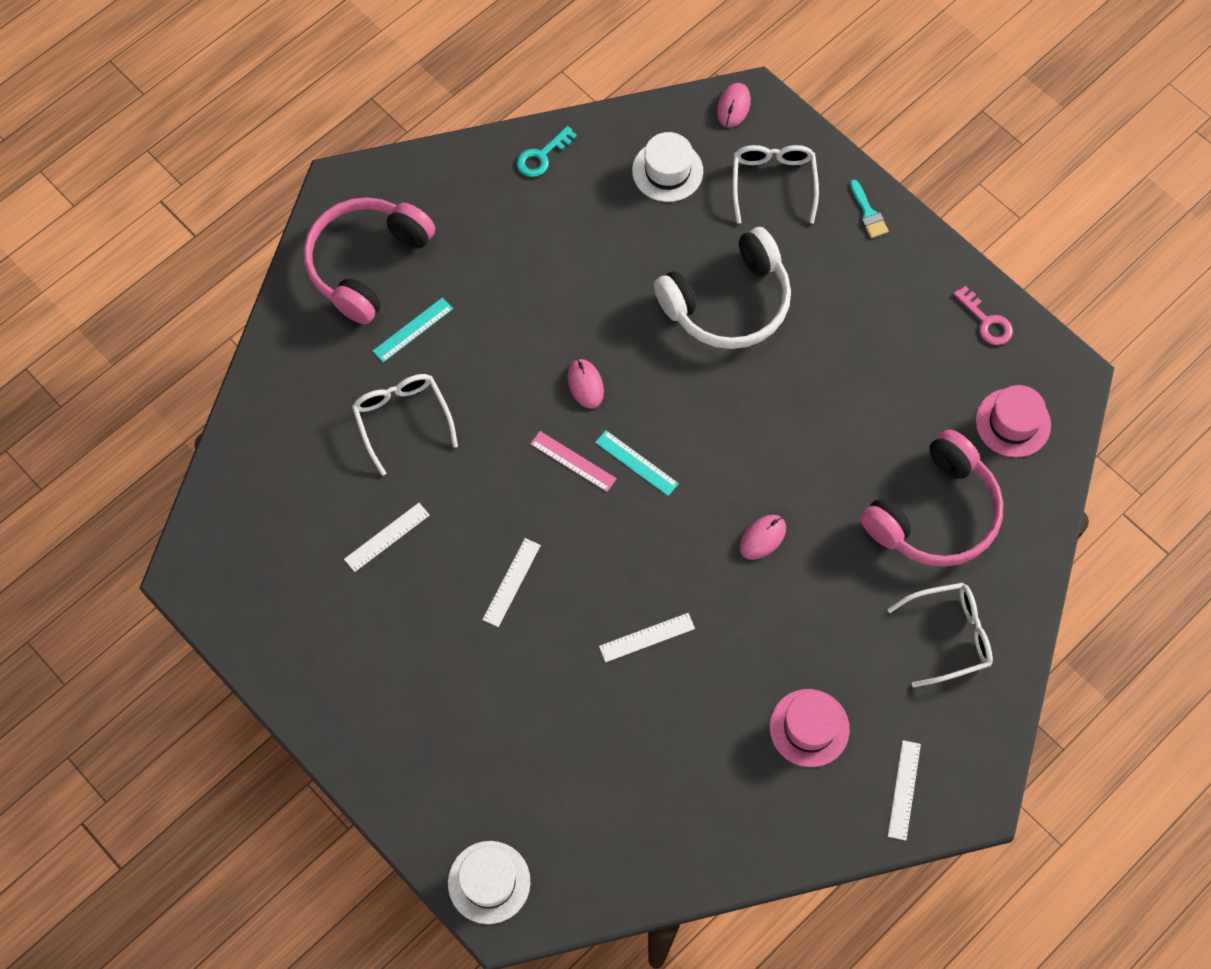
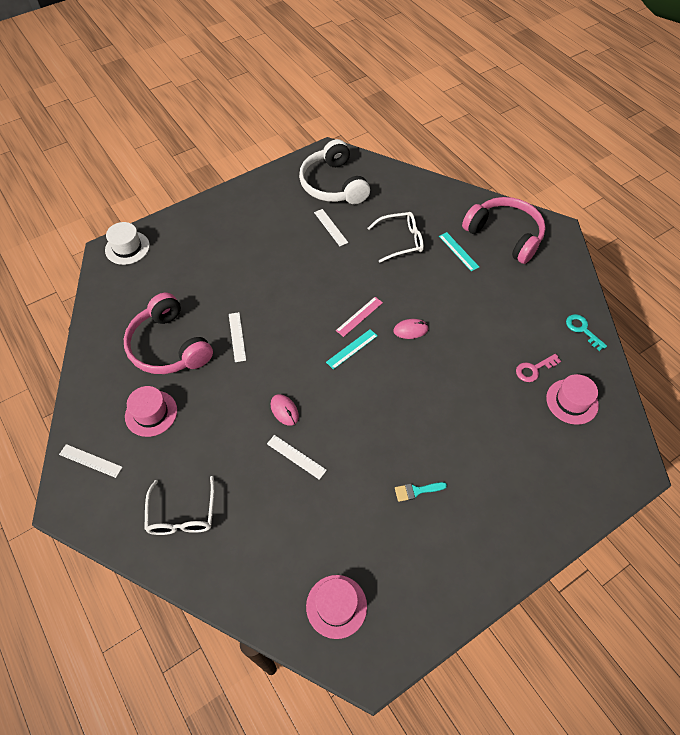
camera: 100 degrees right, 10 degrees down
(511, 582) = (290, 277): white ruler -> white ruler (296, 457)
(667, 171) = (572, 401): white hat -> pink hat
(728, 302) = (462, 421): white headphones -> white headphones (333, 184)
(733, 106) = (630, 454): pink mouse -> none
(773, 183) = (562, 470): white glasses -> none
(868, 213) = (534, 535): turquoise brush -> turquoise brush (416, 491)
(935, 514) = (275, 526): pink headphones -> pink headphones (169, 346)
(986, 321) = (429, 608): pink key -> pink key (534, 369)

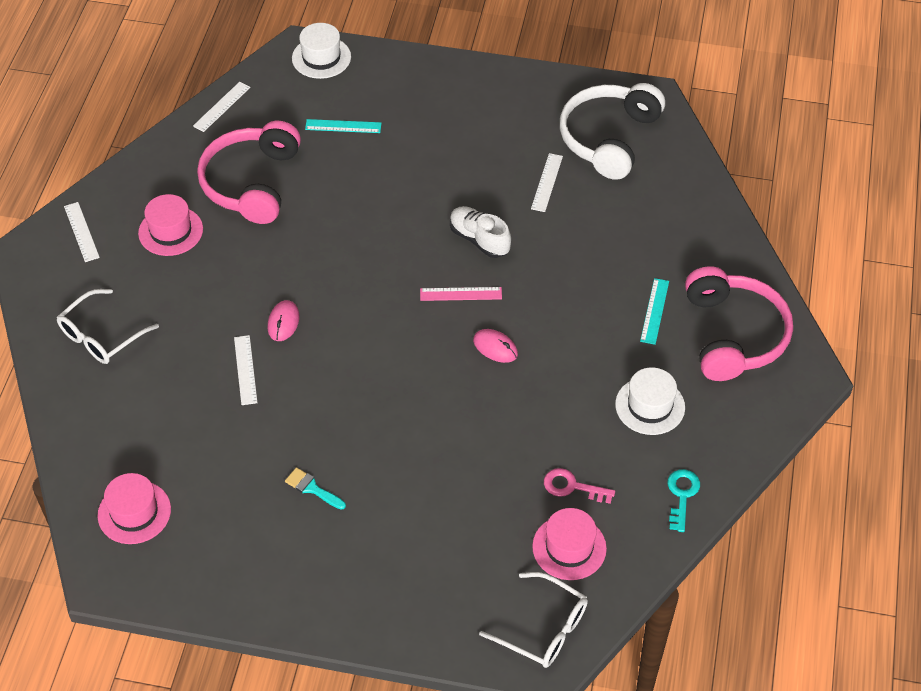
camera: 45 degrees right, 5 degrees down
(237, 337) = (321, 221): white ruler -> white ruler (222, 106)
(333, 281) = (479, 239): none -> white shoe
(352, 349) = (414, 318): turquoise ruler -> turquoise ruler (343, 126)
(401, 241) = (605, 252): white glasses -> white glasses (543, 628)
(514, 298) = (650, 406): none -> white hat

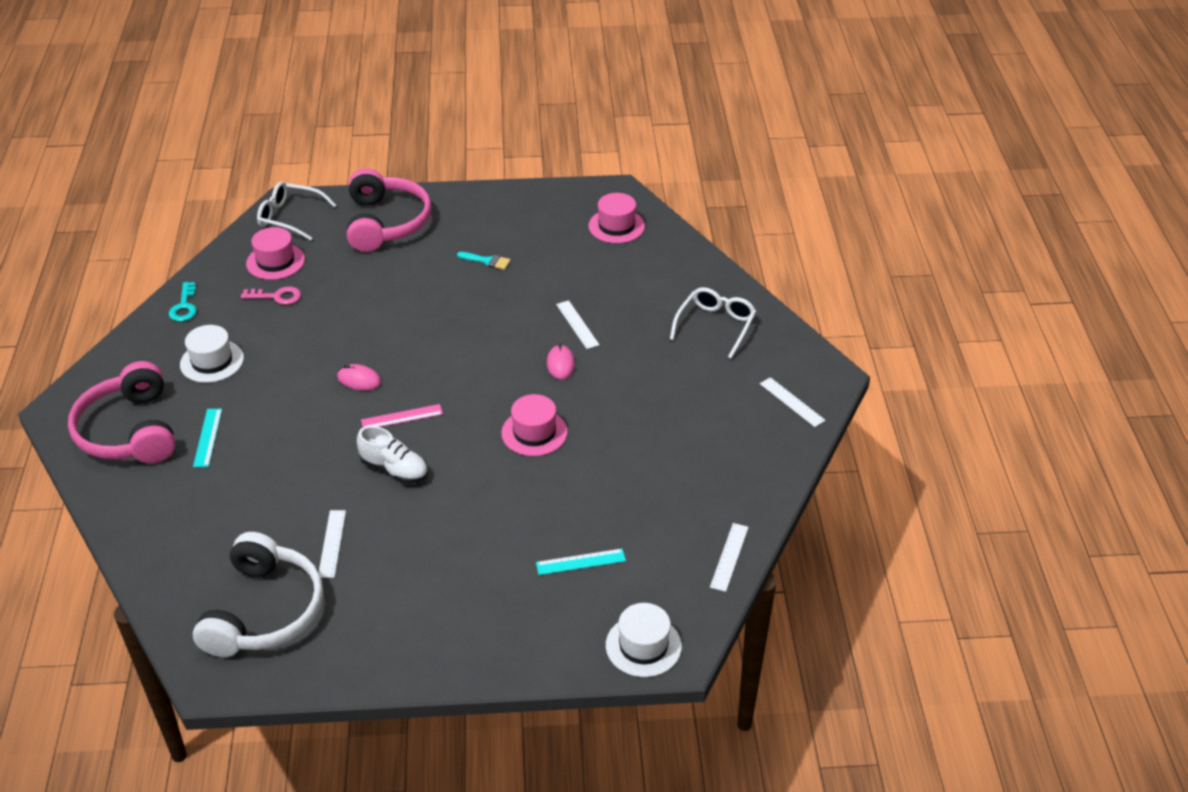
camera: 165 degrees right, 10 degrees down
(170, 231) = (707, 419): pink hat -> pink hat (534, 432)
(252, 183) = (652, 480): pink headphones -> pink headphones (386, 223)

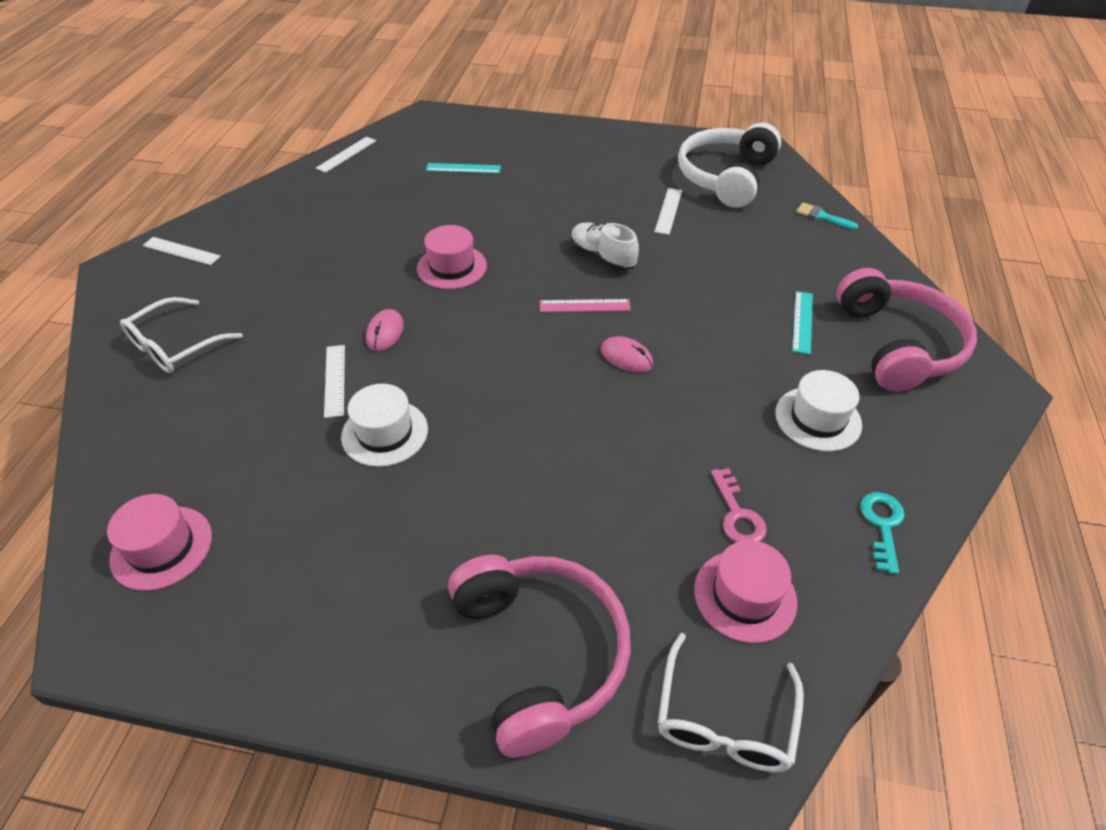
camera: 165 degrees left, 5 degrees up
(277, 296) = (737, 514): pink key -> pink key turned 120 degrees counterclockwise
(290, 217) = (724, 719): white glasses -> white glasses turned 75 degrees clockwise
(386, 223) = (540, 653): pink headphones -> pink headphones turned 150 degrees clockwise
(487, 261) = (400, 516): turquoise brush -> turquoise brush (822, 216)
(643, 646) = (446, 121): white hat -> white hat (385, 433)
(792, 402) = (181, 251): white ruler -> white ruler turned 45 degrees counterclockwise

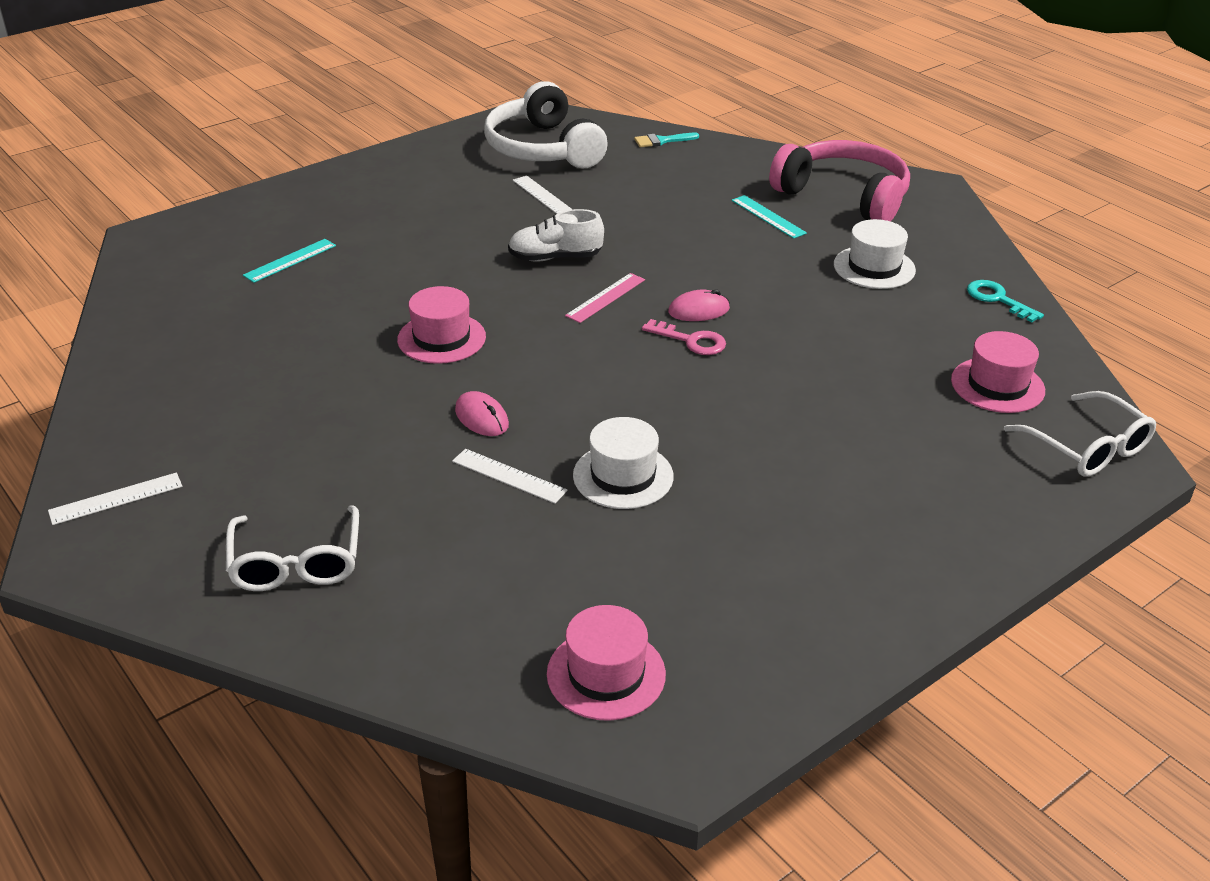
camera: 50 degrees left, 10 degrees down
(346, 154) = (128, 315): white ruler -> none
(540, 653) = (956, 501): pink headphones -> none
(737, 514) = (923, 349): pink key -> pink key (691, 341)

